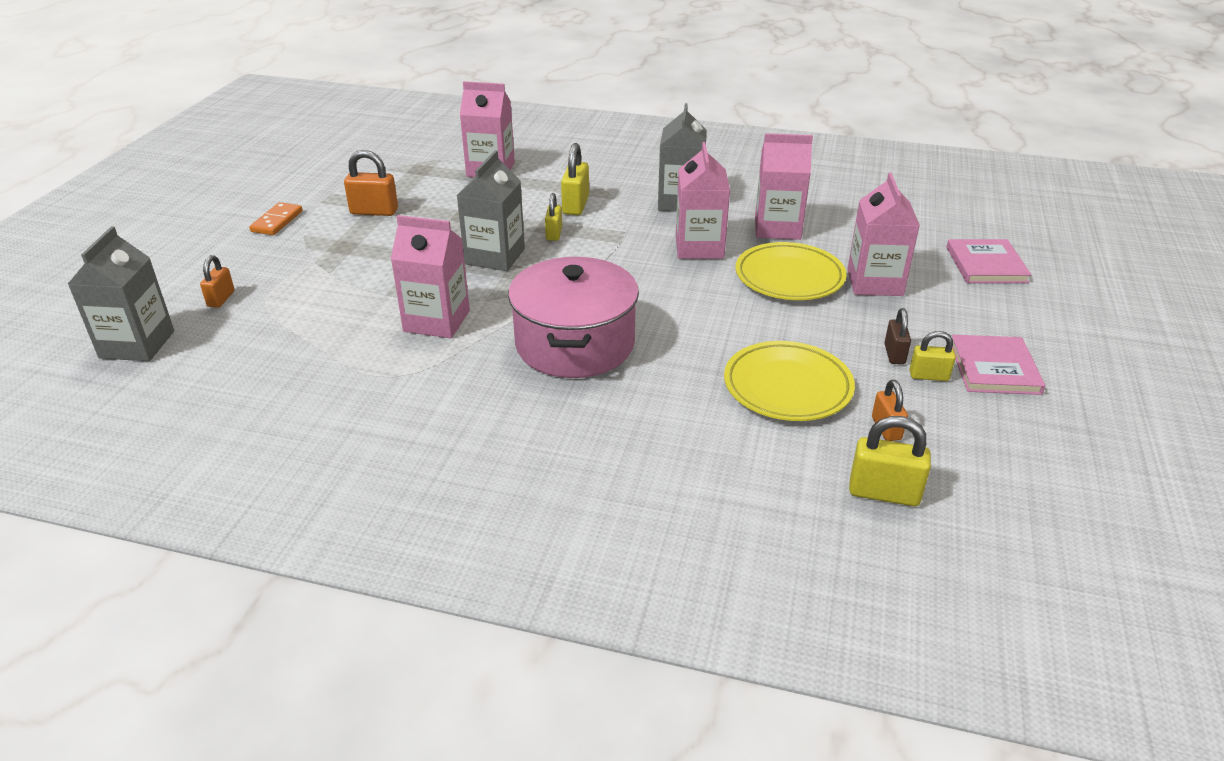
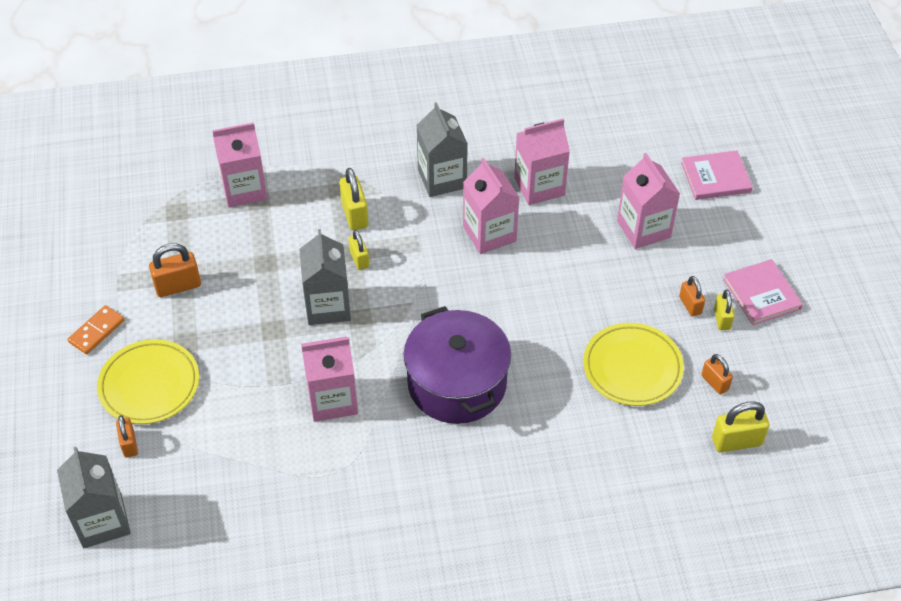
camera: 25 degrees left, 15 degrees up
(277, 221) = (96, 331): orange domino -> orange domino turned 45 degrees clockwise
(575, 344) = (457, 383): pink pot -> purple pot
(789, 277) = (577, 246): yellow plate -> yellow plate (149, 385)
(894, 354) = (690, 305): brown padlock -> orange padlock
(928, 376) = (722, 319): yellow padlock -> yellow padlock turned 75 degrees counterclockwise
(986, 265) = (715, 177): pink book -> pink book turned 75 degrees counterclockwise

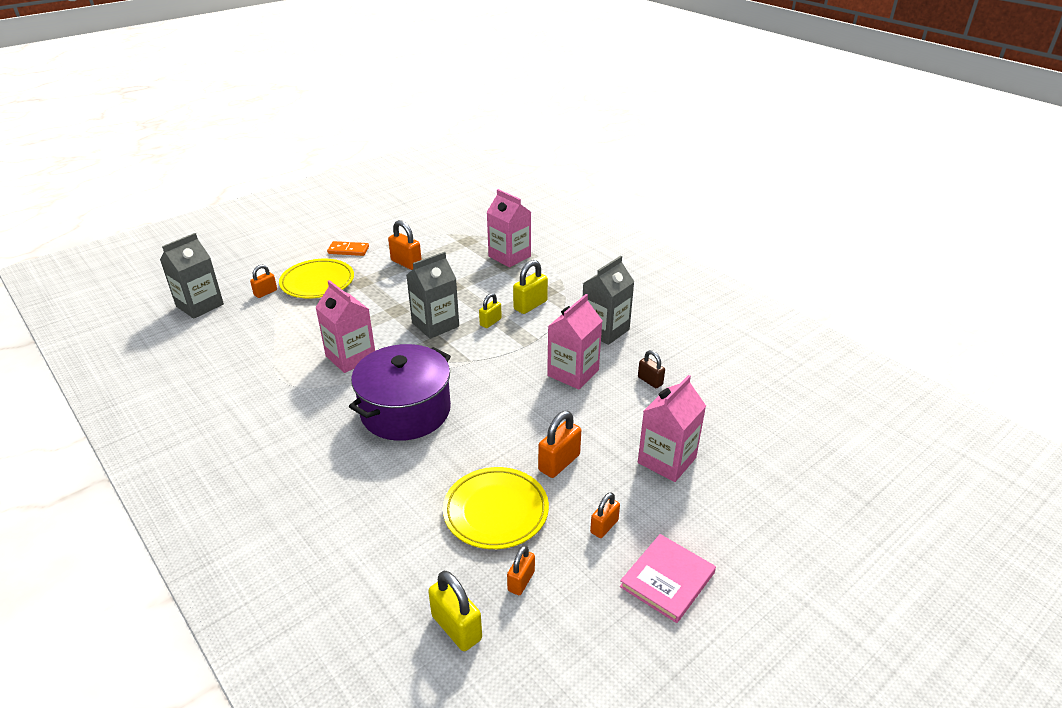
camera: 60 degrees right, 15 degrees down
(539, 186) = (650, 381): pink carton -> brown padlock
(602, 300) = (559, 463): none -> orange padlock
(715, 177) = (783, 488): pink book -> none
(722, 319) = (607, 558): yellow padlock -> none

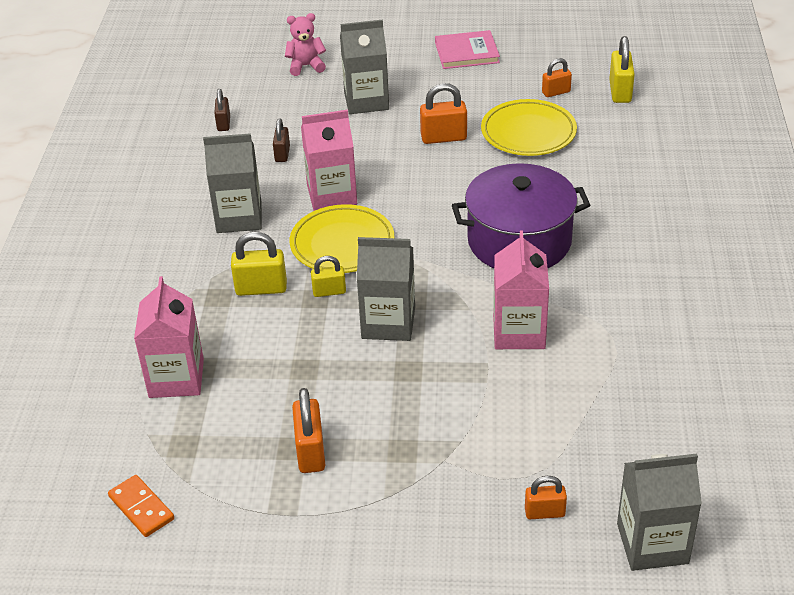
camera: 135 degrees left, 5 degrees up
(317, 282) = (459, 488): yellow plate -> yellow plate (342, 244)
(348, 250) = (357, 539): orange domino -> orange domino (141, 508)
(604, 526) = (466, 90): orange padlock -> none
(666, 460) = (366, 101): pink carton -> grey carton
(726, 379) = (223, 123): none -> brown padlock
(767, 464) = (306, 66): none -> pink teddy bear

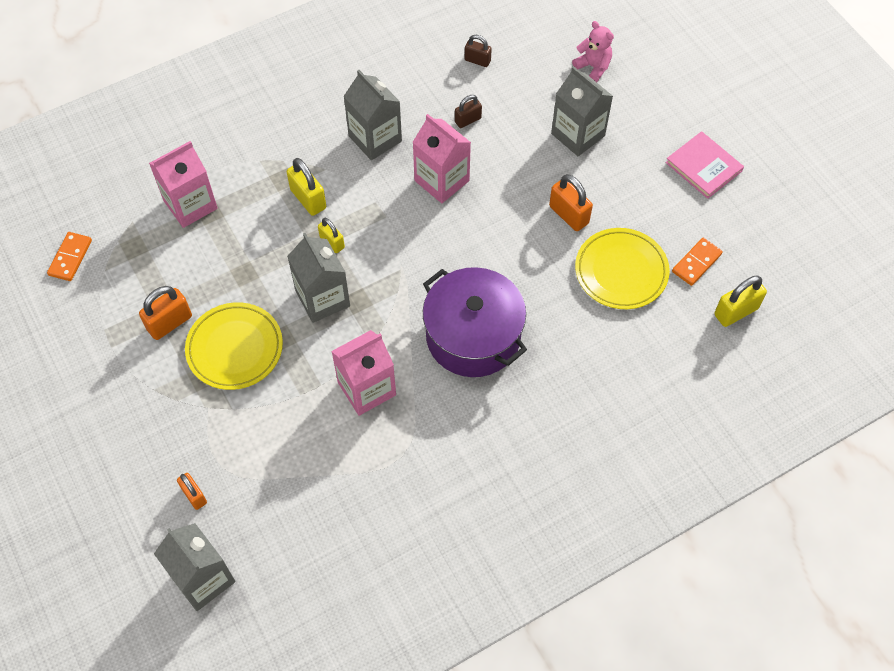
camera: 55 degrees right, 20 degrees up
(223, 123) = (477, 60): brown padlock -> brown padlock turned 60 degrees clockwise
(342, 244) = (389, 220): yellow plate -> yellow plate (235, 348)
(556, 92) = (696, 263): orange padlock -> orange domino

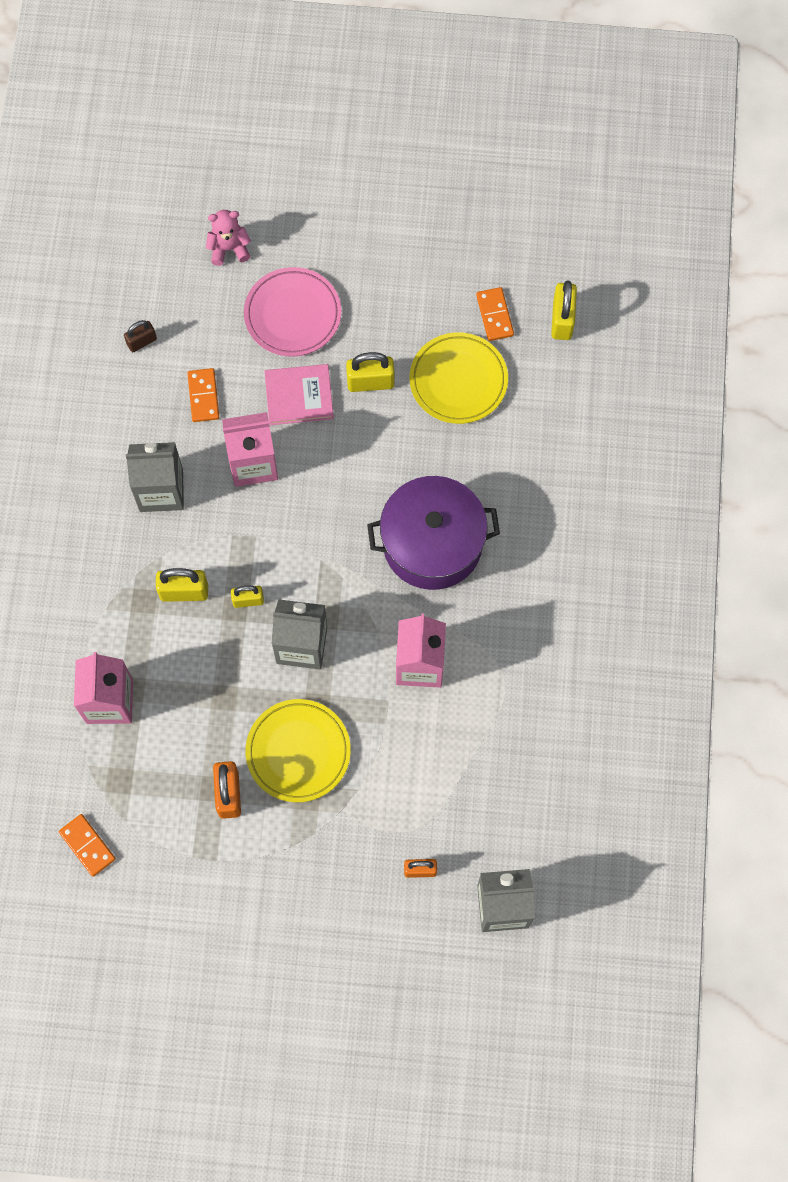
camera: 55 degrees left, 10 degrees up
(468, 120) = (203, 396): brown padlock -> orange domino
(568, 215) = (370, 382): orange padlock -> yellow padlock
(578, 135) = (293, 315): grey carton -> pink plate
(703, 167) = (405, 238): pink book -> pink book (299, 396)

